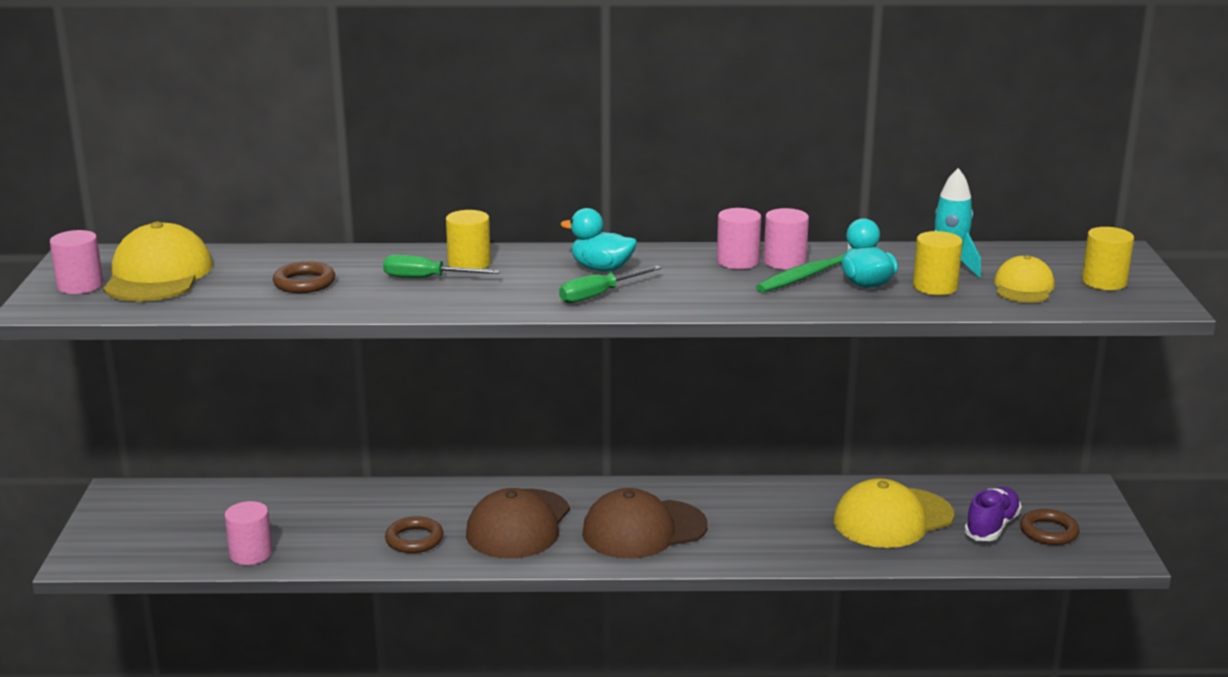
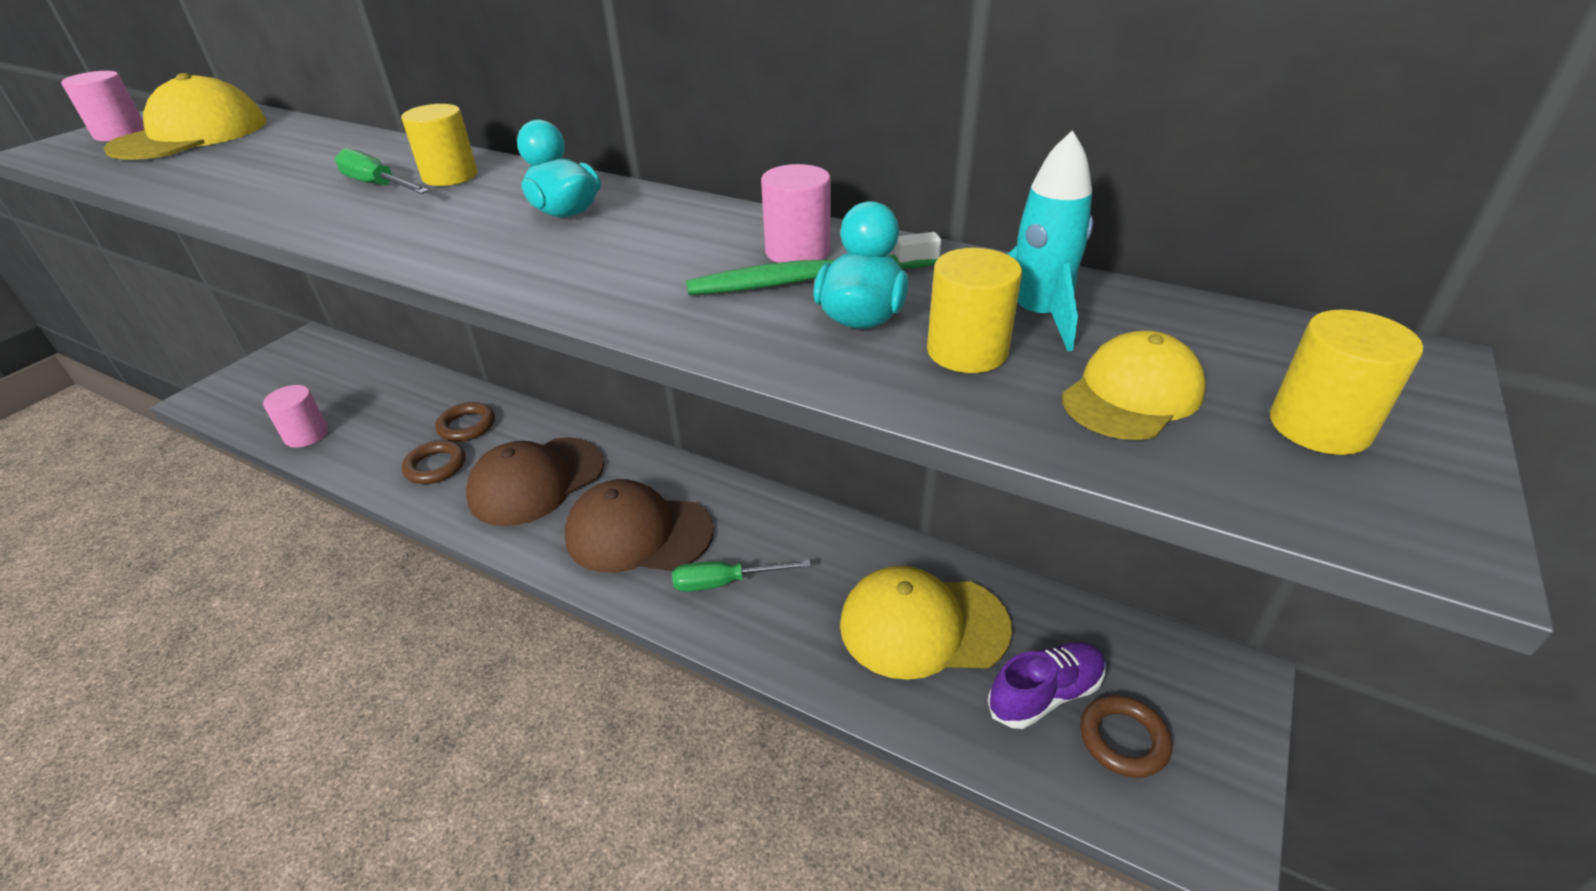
camera: 30 degrees right, 15 degrees up
(304, 283) = (271, 167): brown ring -> brown ring (467, 426)
(599, 295) = (496, 248): green screwdriver -> green screwdriver (725, 582)
(738, 261) = (738, 237): pink cylinder -> none

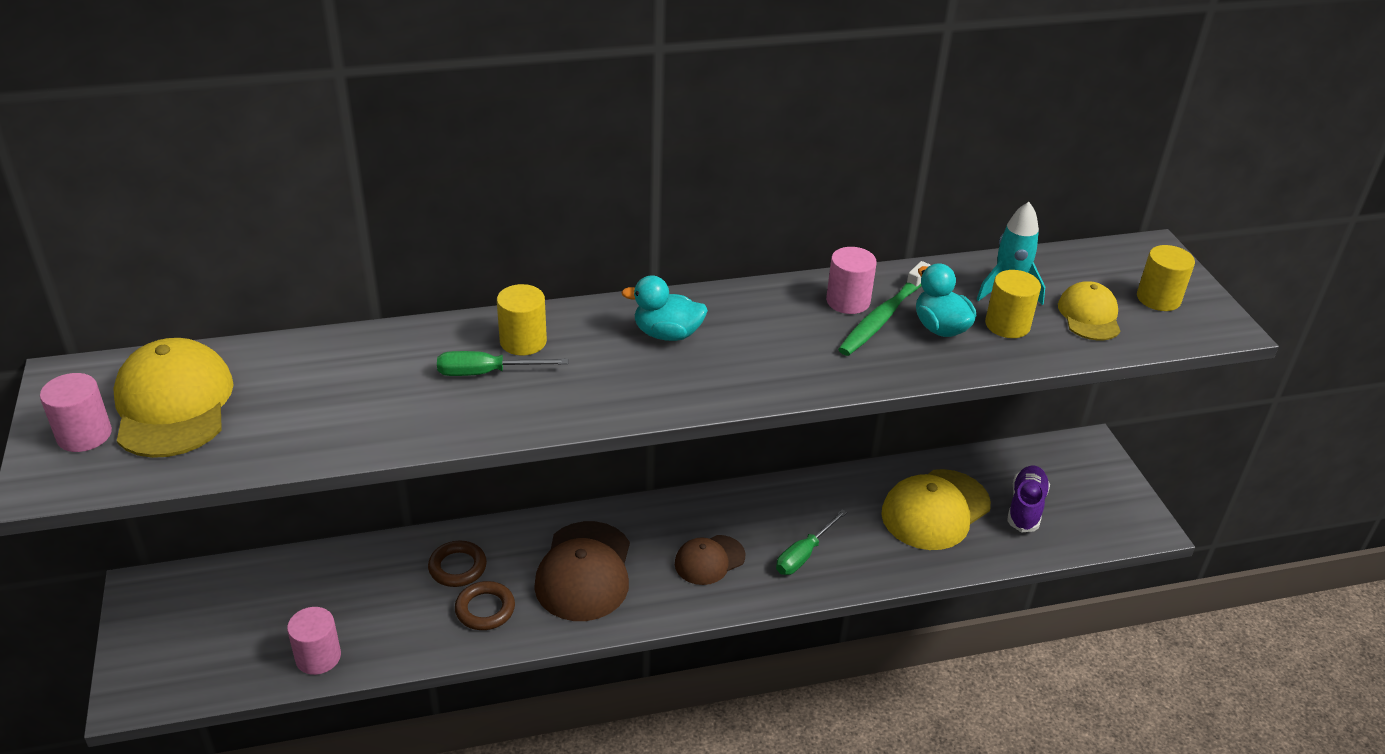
camera: 45 degrees left, 0 degrees up
(638, 533) = (709, 560): brown cap -> brown cap, size x0.59
(1123, 739) = (1076, 506): brown ring -> none

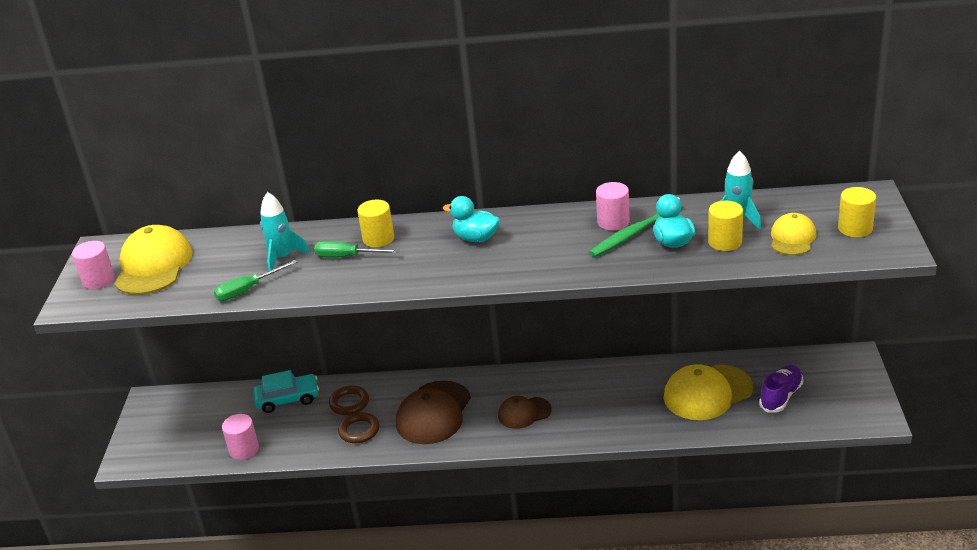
camera: 20 degrees right, 5 degrees down
(363, 569) = (287, 399): none -> turquoise car
(384, 379) = (282, 258): none -> turquoise rocket
(804, 554) = (594, 415): green screwdriver -> green screwdriver (247, 290)

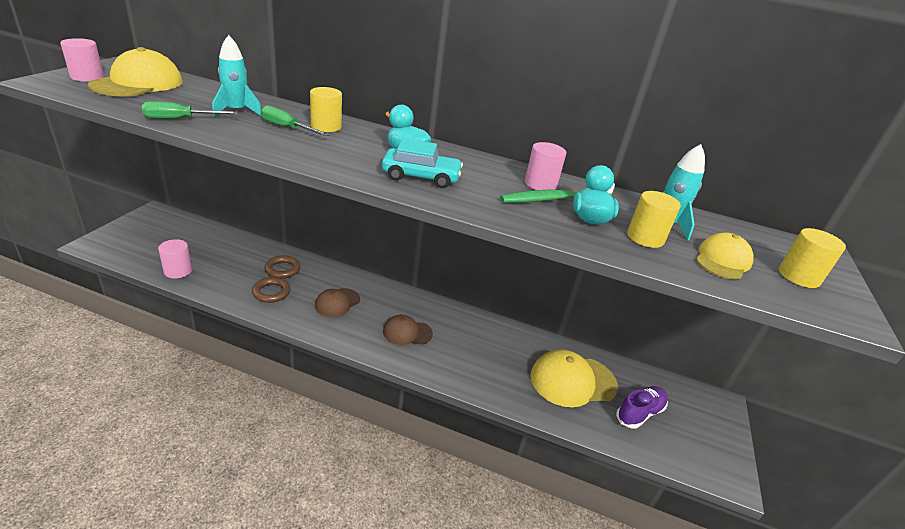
camera: 10 degrees right, 0 degrees up
(287, 399) = (243, 249): turquoise car -> turquoise car (421, 176)
(433, 413) = (337, 303): brown cap -> brown cap, size x0.59

